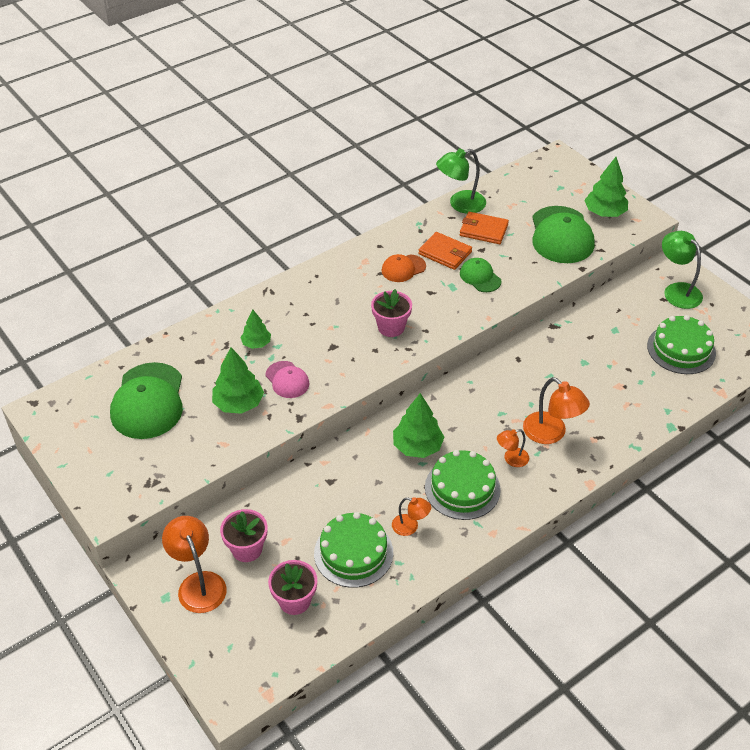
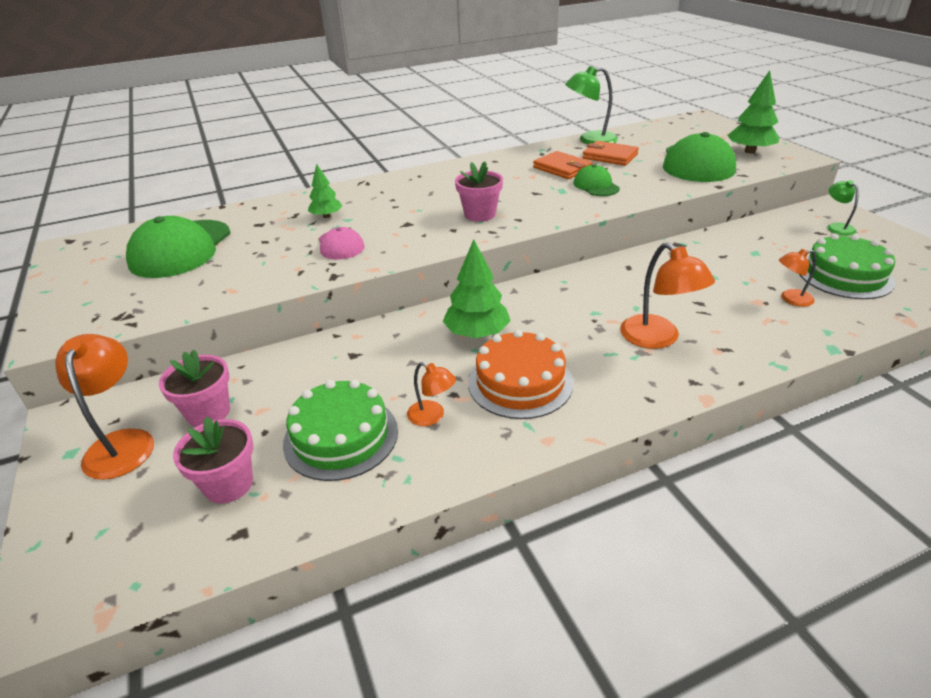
camera: 15 degrees right, 10 degrees down
(238, 404) = (274, 259): green tree -> none
(403, 268) = (512, 176): orange cap -> none
(462, 488) = (520, 382): green cake -> orange cake
(511, 459) = (597, 359): orange lamp -> orange lamp (790, 299)
(677, 291) = (836, 227): green lamp -> green lamp, size x0.57

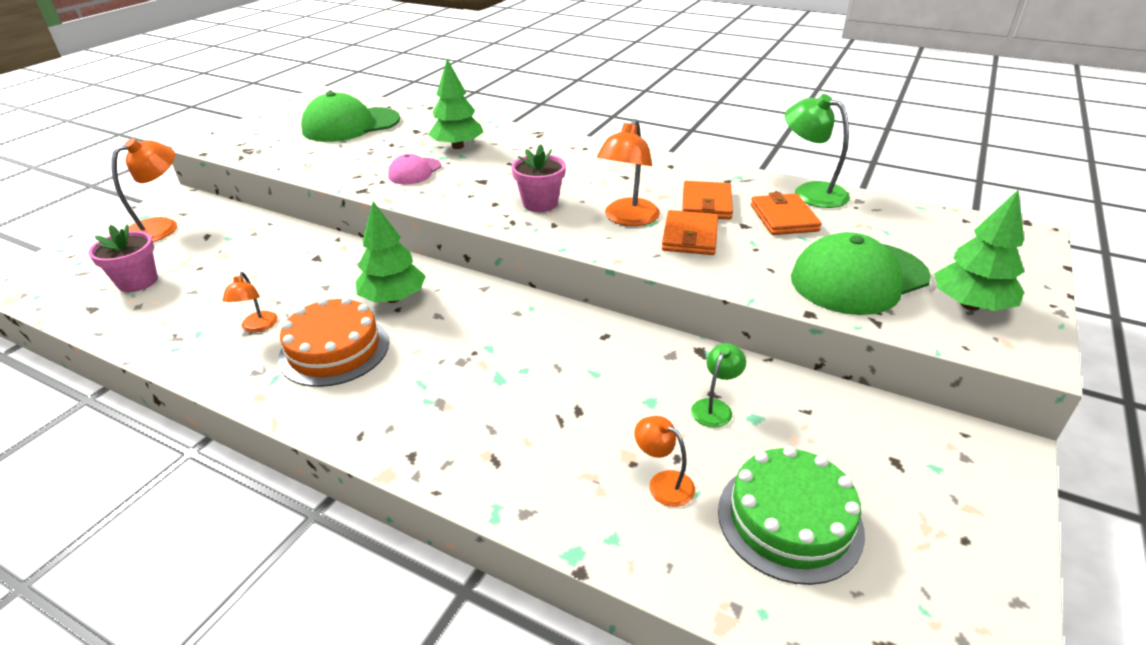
camera: 50 degrees right, 0 degrees up
(208, 412) = (209, 238): pink flower pot -> none
(326, 216) = (457, 146): green tree -> green tree, size x1.61
(341, 436) = (210, 299): green cake -> none
(596, 186) = (690, 236): green cap -> orange wallet
(657, 339) = (474, 405): orange lamp -> orange lamp (628, 219)
(836, 227) = (939, 475): green lamp -> green lamp (715, 407)

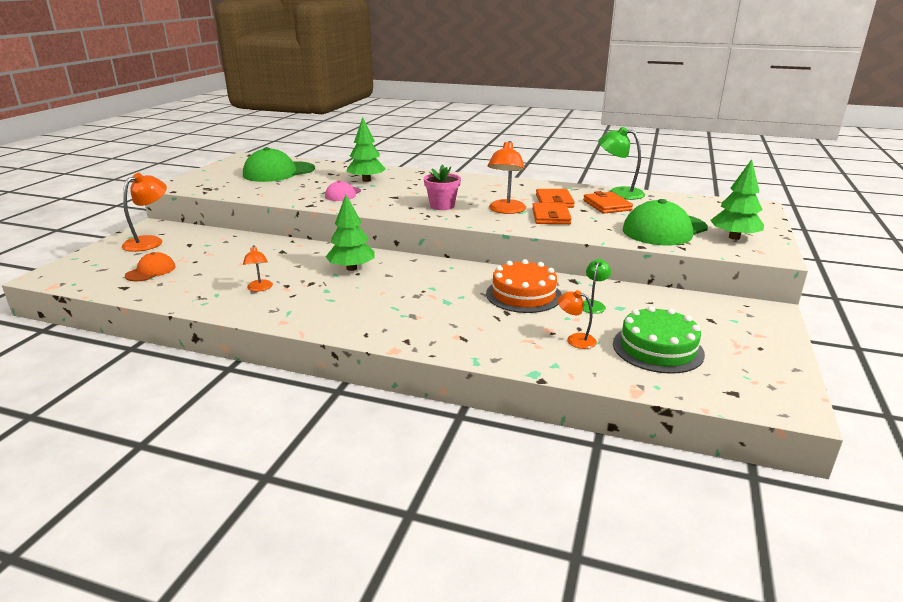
camera: 10 degrees left, 10 degrees down
(138, 282) = (151, 271): pink flower pot -> orange cap
(334, 350) = (323, 296): orange cake -> orange cake (523, 295)

